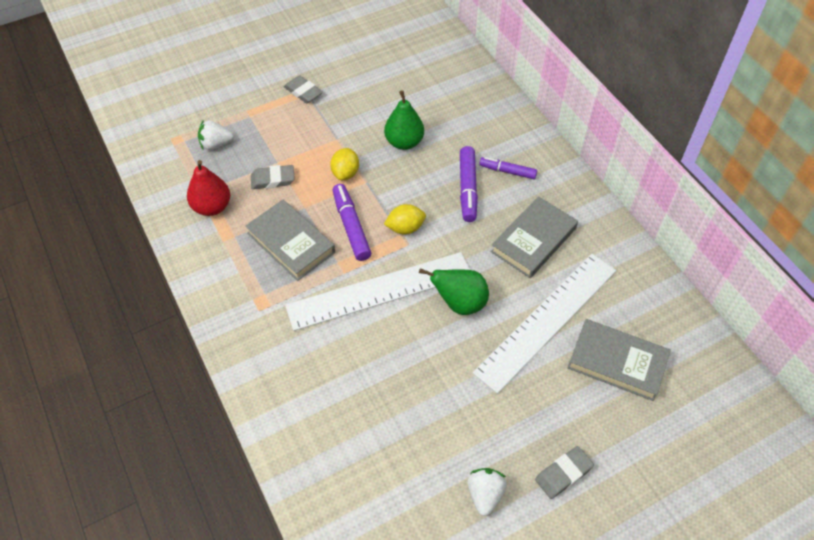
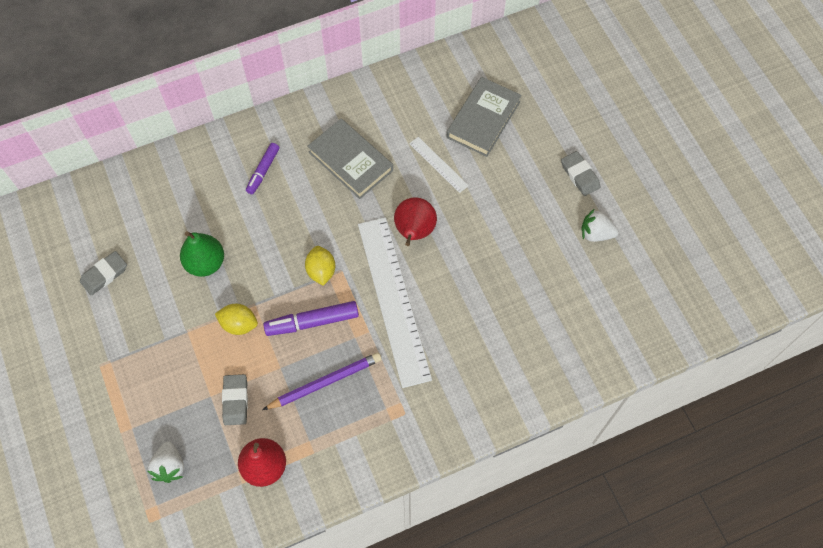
camera: 85 degrees left, 10 degrees up
(291, 243) = (325, 382): grey book -> purple pencil
(303, 92) = (104, 366): grey eraser -> grey eraser (104, 275)
(460, 303) = (414, 231): green pear -> red pear
(467, 189) = (279, 209): purple marker -> none
(546, 320) = (438, 164): white ruler -> white ruler, size x0.44

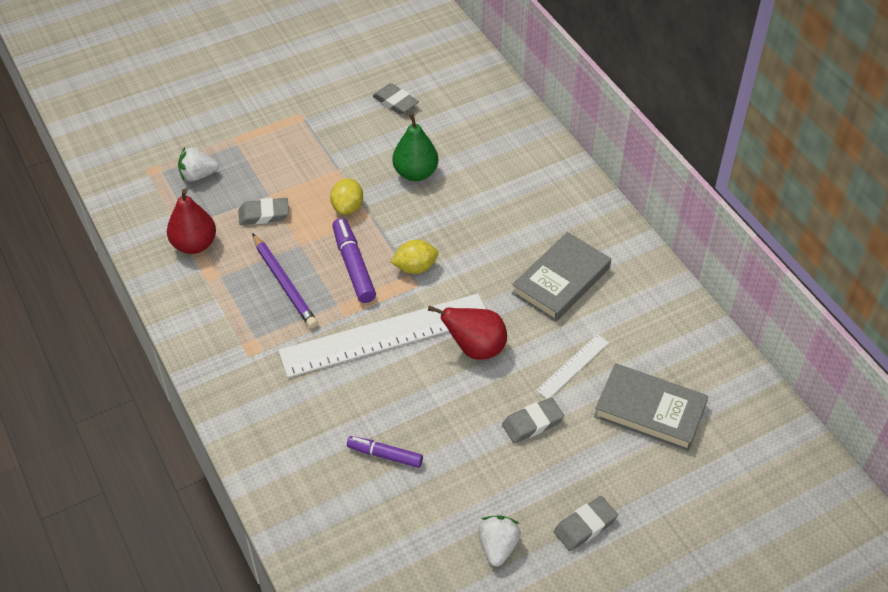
camera: 85 degrees right, 15 degrees down
(263, 171) = (534, 205): purple marker -> purple marker (385, 455)
(489, 198) = (532, 423): none -> grey eraser

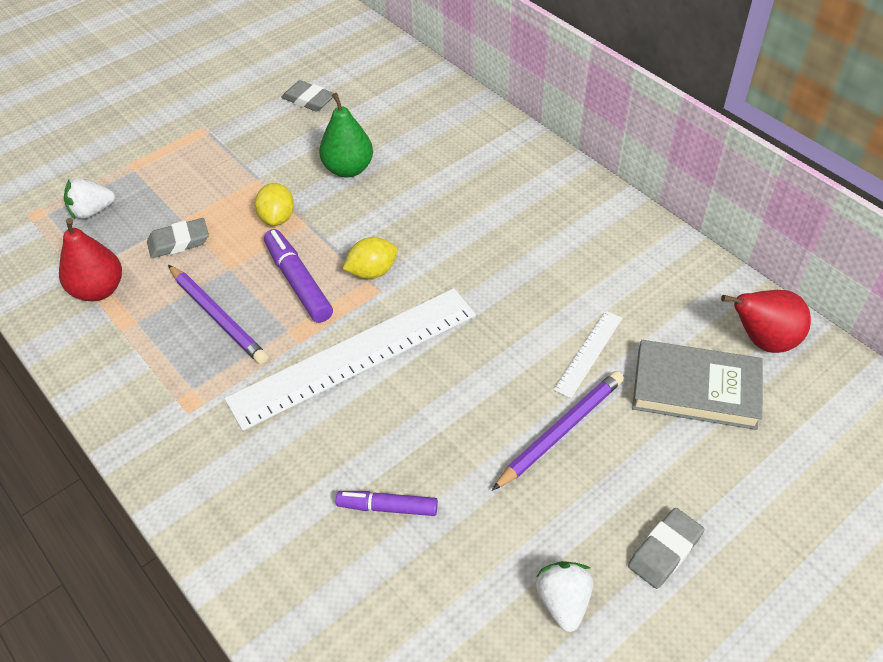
camera: 10 degrees left, 0 degrees up
(475, 348) = (467, 353): red pear -> red pear (762, 340)
(532, 423) = (561, 431): grey eraser -> purple pencil
(561, 280) = (545, 258): grey book -> none

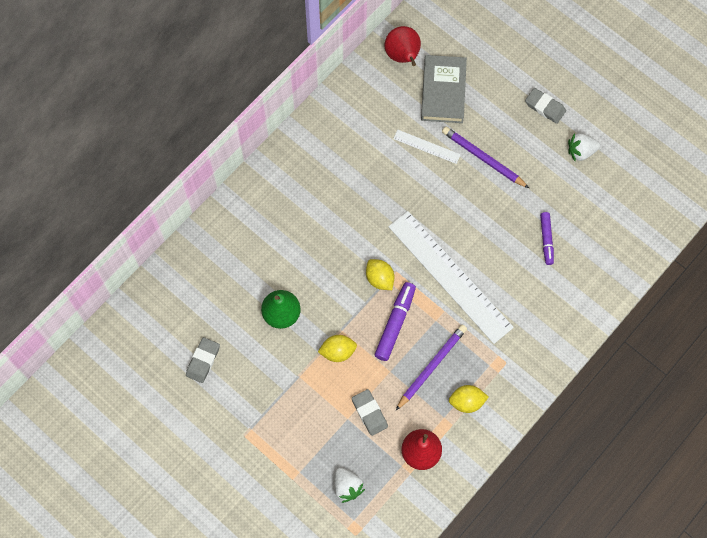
camera: 100 degrees left, 20 degrees up
(147, 352) = (467, 402): none -> yellow lemon
(298, 282) = (395, 323): purple marker -> purple marker turned 150 degrees clockwise

